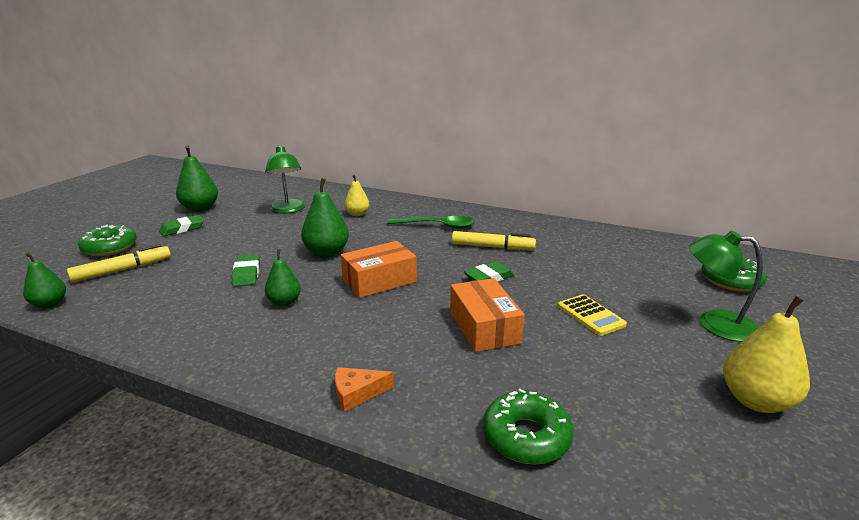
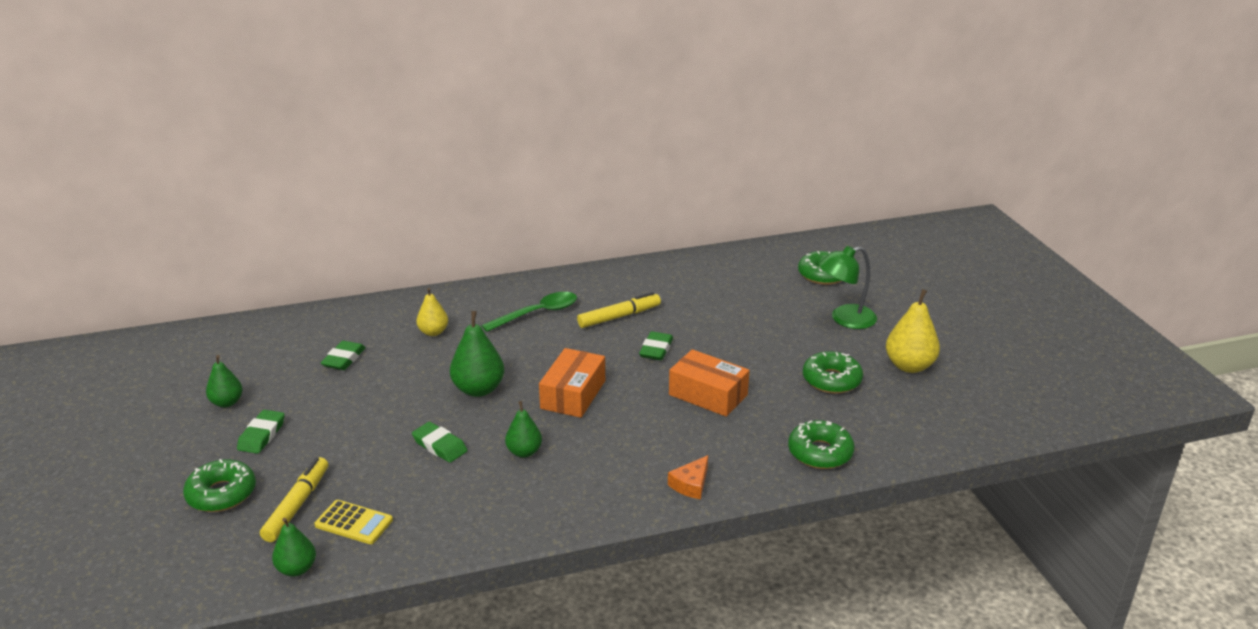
camera: 40 degrees left, 5 degrees up
(200, 208) = (227, 402): green pear -> green pear, size x0.63
(288, 210) = (344, 359): green lamp -> green eraser
(590, 315) = (765, 349): yellow calculator -> yellow calculator (354, 523)
(632, 371) = (831, 380): none -> green donut

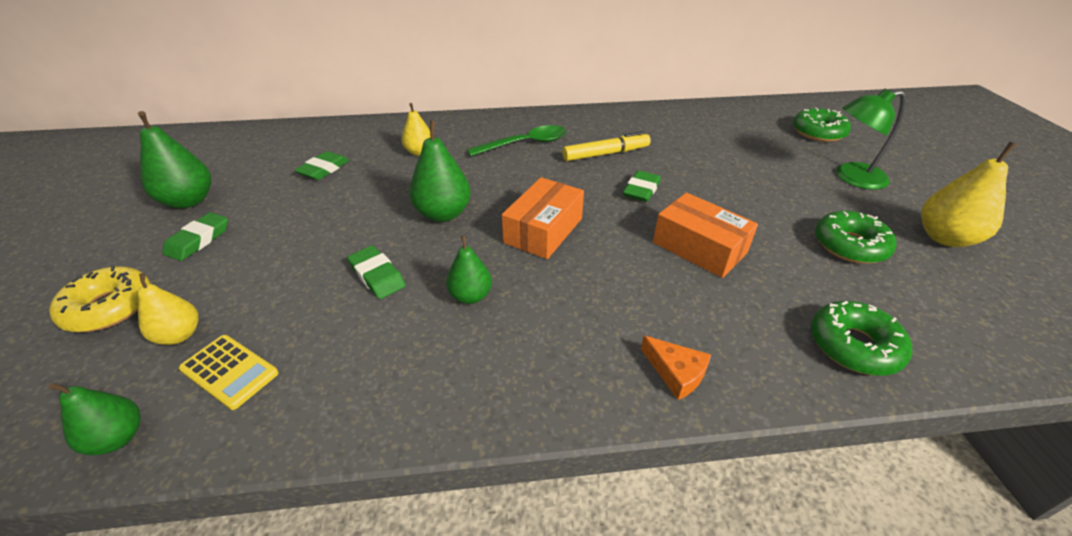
camera: 10 degrees right, 10 degrees up
(221, 494) = (109, 307): green donut -> yellow donut
(227, 402) = (189, 201): green pear -> green pear, size x1.59
(297, 505) = (179, 335): yellow marker -> yellow pear
(691, 484) = (676, 373): orange cheese -> orange cheese turned 90 degrees counterclockwise

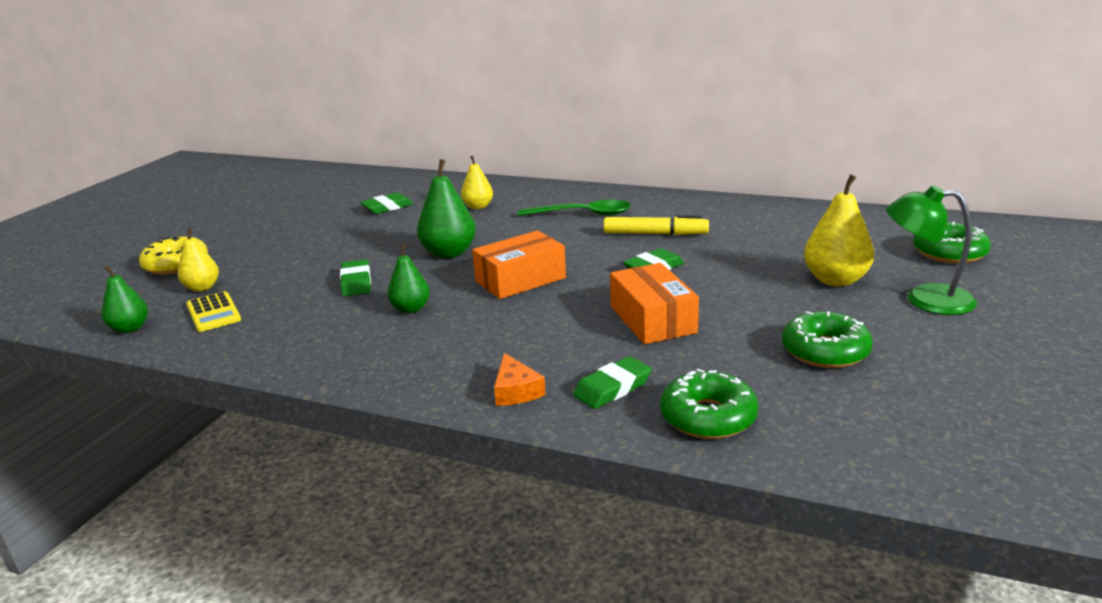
camera: 30 degrees right, 15 degrees down
(189, 201) = (273, 213): green pear -> none
(198, 240) = (259, 238): green eraser -> green eraser (612, 388)
(945, 238) = (962, 370): yellow pear -> yellow pear (835, 280)

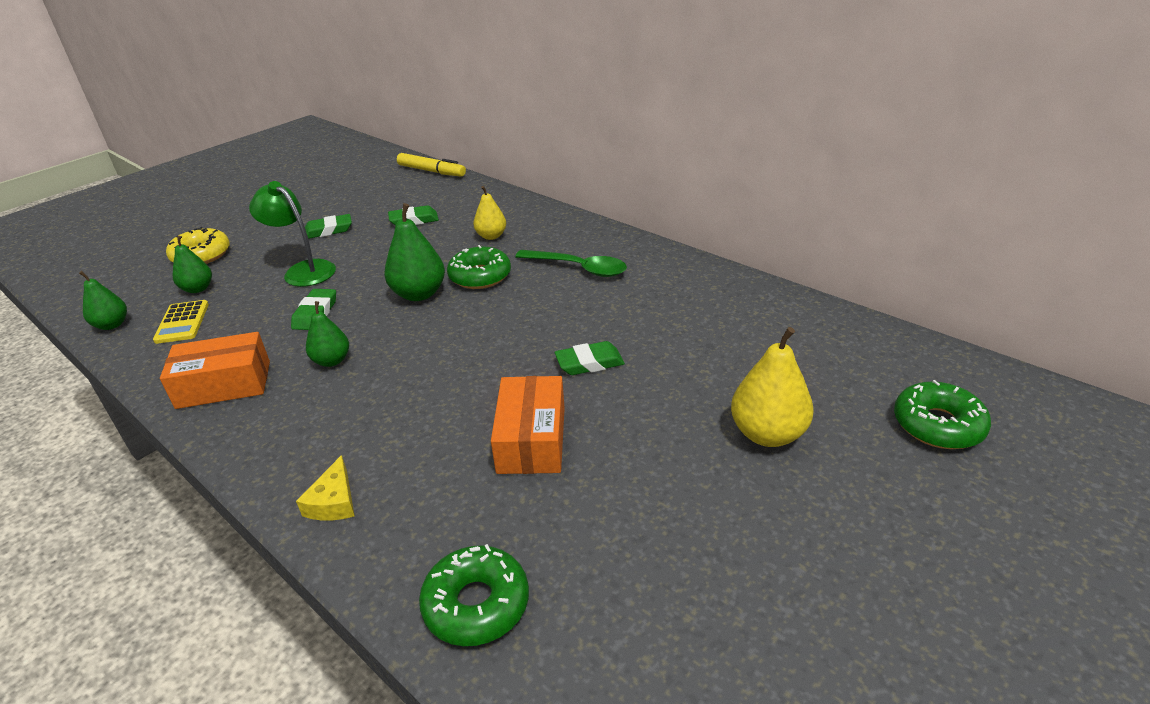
camera: 20 degrees right, 10 degrees up
(202, 288) = (198, 289): yellow pear -> green pear
(516, 391) = (333, 501): orange cheese -> yellow cheese
(520, 280) = (453, 347): orange box -> orange box (224, 384)
(612, 388) = (420, 528): green eraser -> green eraser (328, 230)
(655, 234) = (628, 313): yellow marker -> yellow marker (431, 171)
(825, 351) = (672, 544): green donut -> green donut (480, 276)
(925, 299) = (850, 494): green lamp -> green lamp (303, 270)

